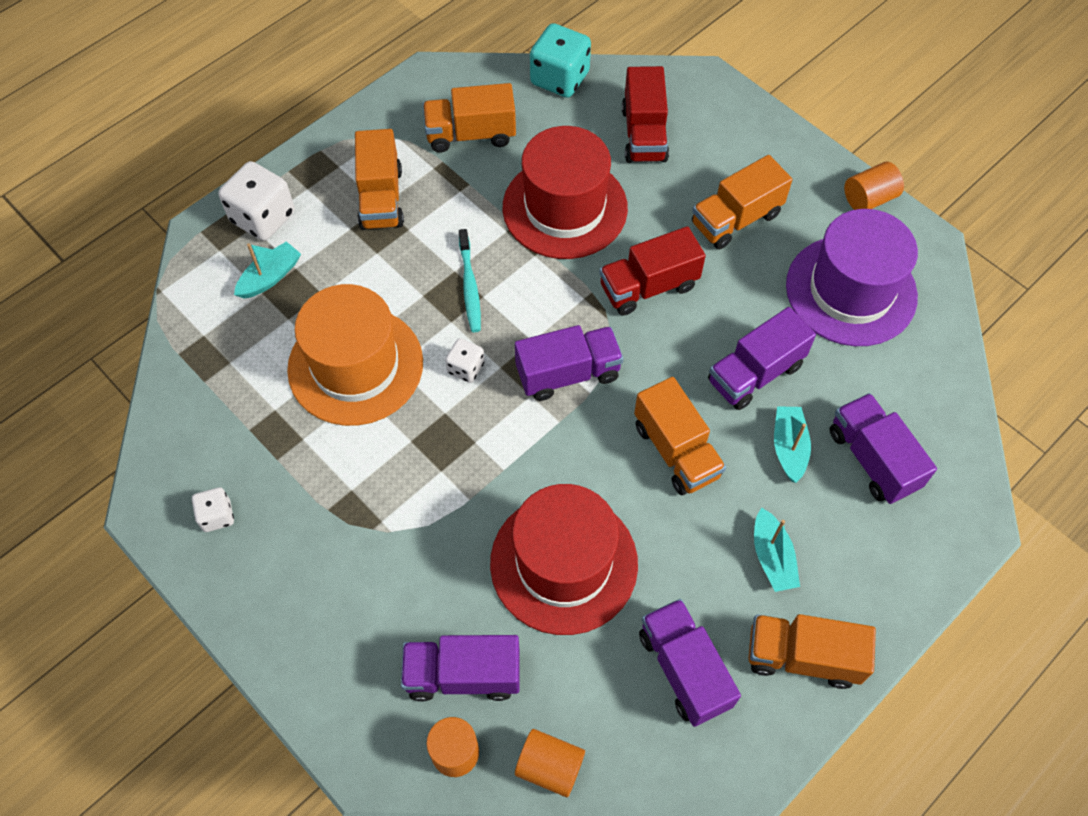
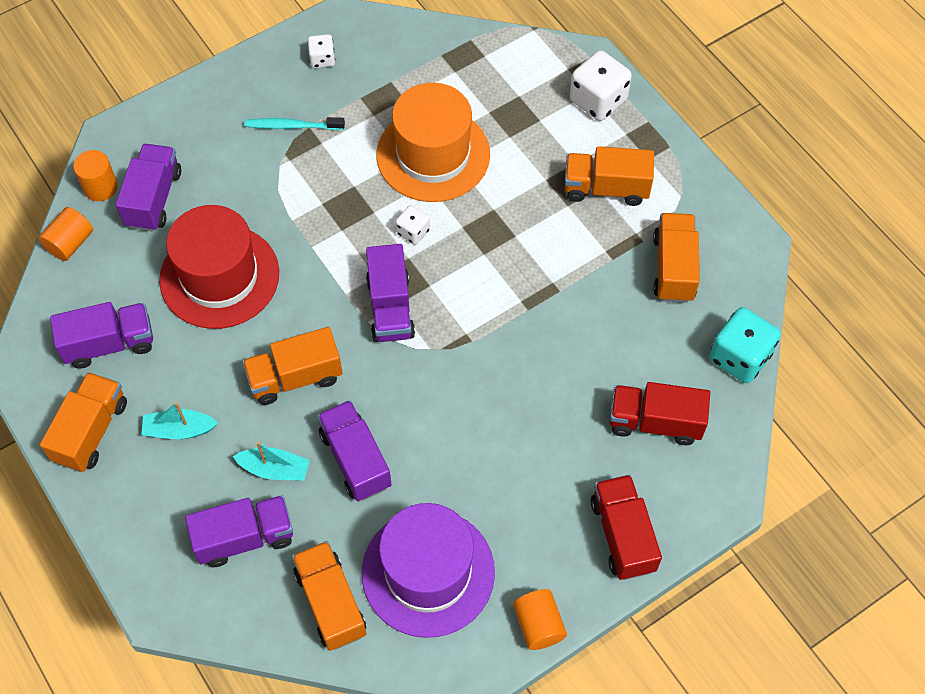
camera: 100 degrees right, 0 degrees up
(270, 277) = (533, 102): turquoise boat -> none
(470, 286) = (496, 245): turquoise toothbrush -> turquoise toothbrush (292, 126)
(565, 208) = (572, 334): red hat -> none
(648, 286) = (468, 389): red truck -> red truck (623, 535)
(736, 219) = (533, 485): orange truck -> orange truck (331, 603)

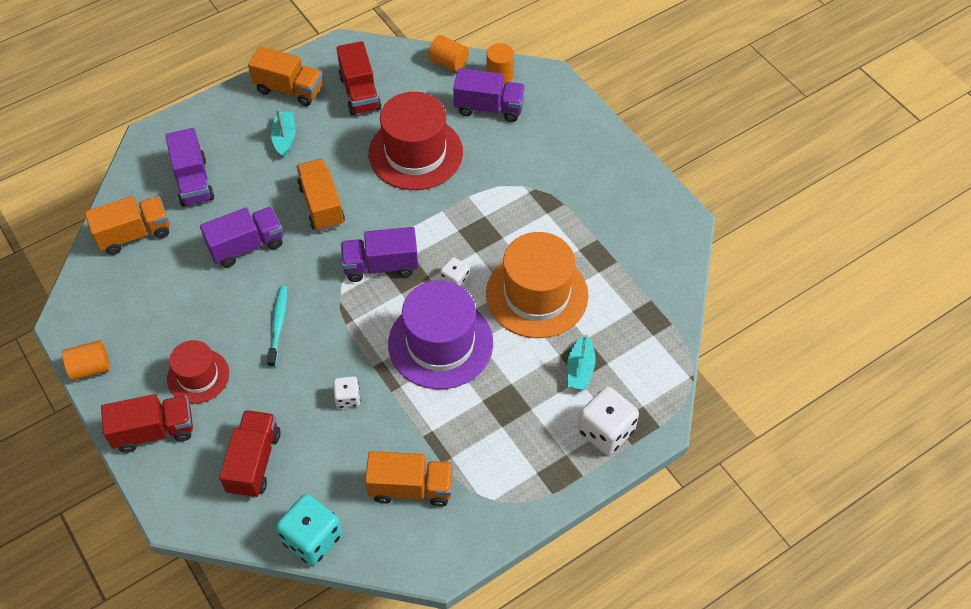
camera: 90 degrees right, 5 degrees down
(109, 344) = (360, 93): purple truck -> red truck
(275, 469) = (245, 196): turquoise boat -> turquoise boat (580, 369)
(292, 126) = (564, 192): turquoise toothbrush -> turquoise toothbrush (278, 325)
(322, 59) = (638, 210): white dice -> white dice (347, 398)
(428, 572) = (147, 294): purple hat -> purple hat (440, 343)
(546, 495) = (198, 376): none -> red hat
(606, 188) = (502, 433): orange truck -> none

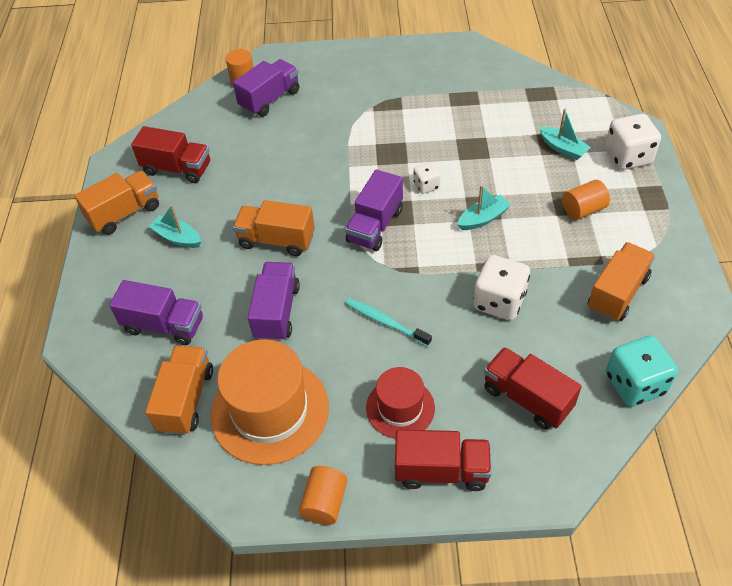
camera: 55 degrees left, 5 degrees down
(154, 431) = (441, 471): red truck -> red truck turned 75 degrees clockwise
(347, 398) = (499, 301): white dice -> white dice, size x1.82
(415, 153) = (275, 159): red hat -> none
(440, 343) = (483, 218): purple hat -> turquoise boat
(448, 63) = (201, 104): orange cylinder -> orange cylinder (583, 210)
(537, 294) = (475, 144): orange hat -> orange hat (270, 410)

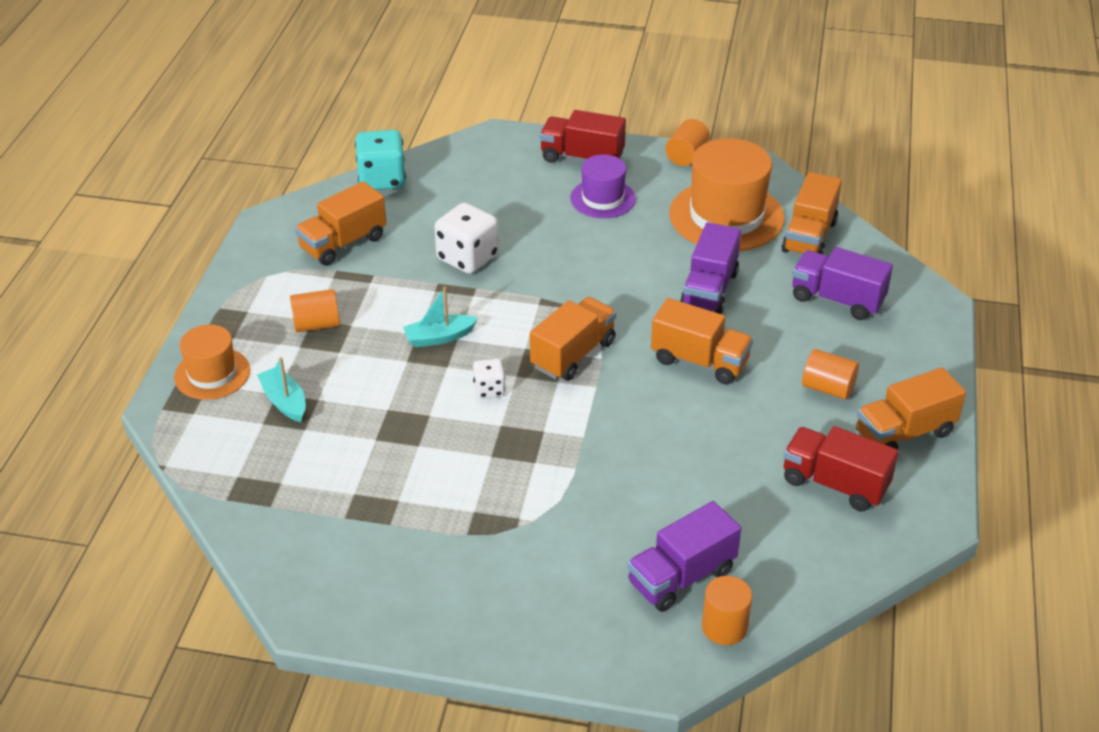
camera: 170 degrees left, 10 degrees down
(177, 237) = (828, 388): turquoise boat -> orange cylinder
(375, 226) = (573, 354): purple truck -> orange truck
(385, 322) = (594, 261): turquoise toothbrush -> none
(400, 408) = (602, 198): red hat -> purple hat
(527, 398) = (484, 186): red truck -> none
(628, 157) = (212, 374): white dice -> orange hat

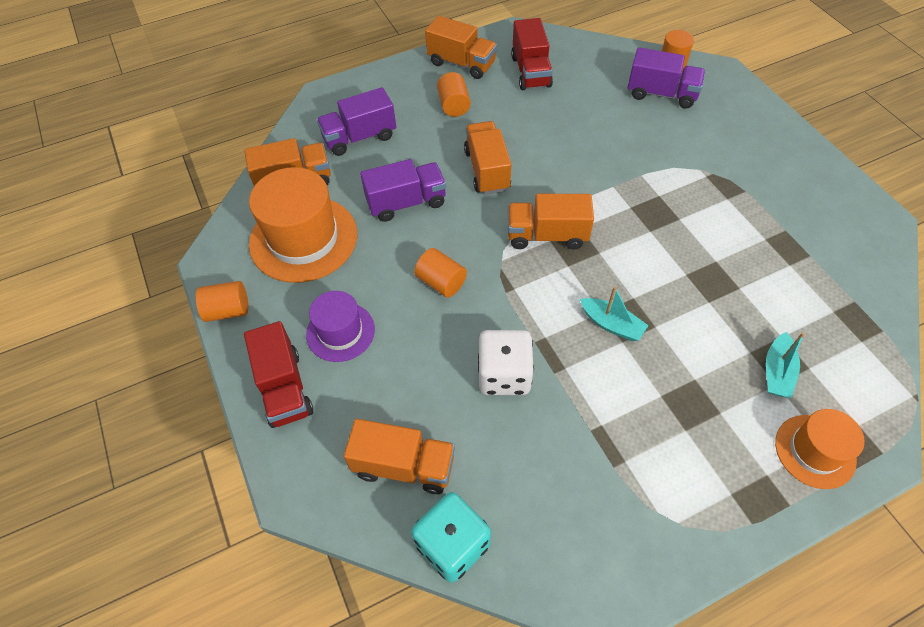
camera: 125 degrees left, 15 degrees up
(316, 324) = (687, 422): orange cylinder -> orange cylinder (441, 282)
(343, 243) = (576, 494): orange truck -> orange truck (404, 466)
(489, 389) = (627, 258): white dice -> none
(837, 299) = (359, 137): purple truck -> purple truck turned 75 degrees clockwise

